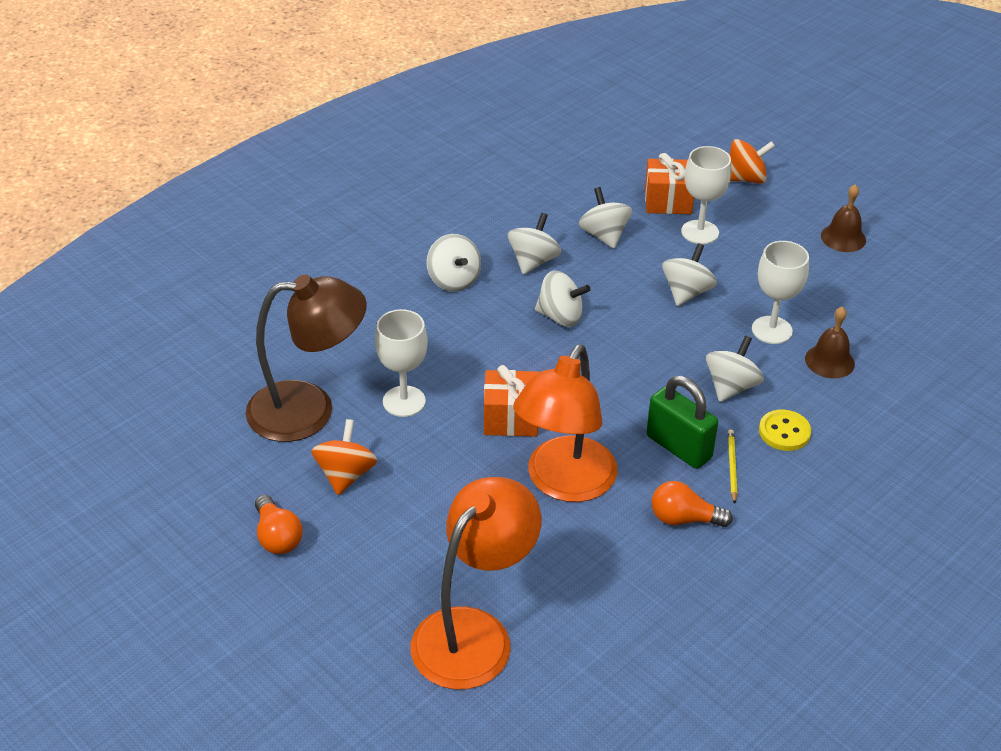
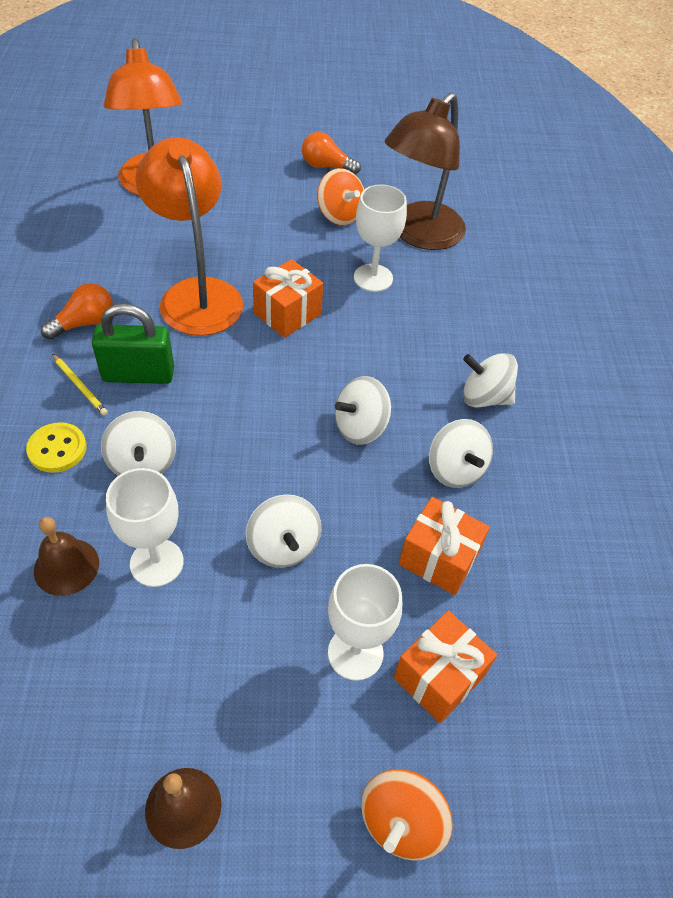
camera: 130 degrees right, 10 degrees up
(604, 235) = (439, 558): white spinning top -> orange gift

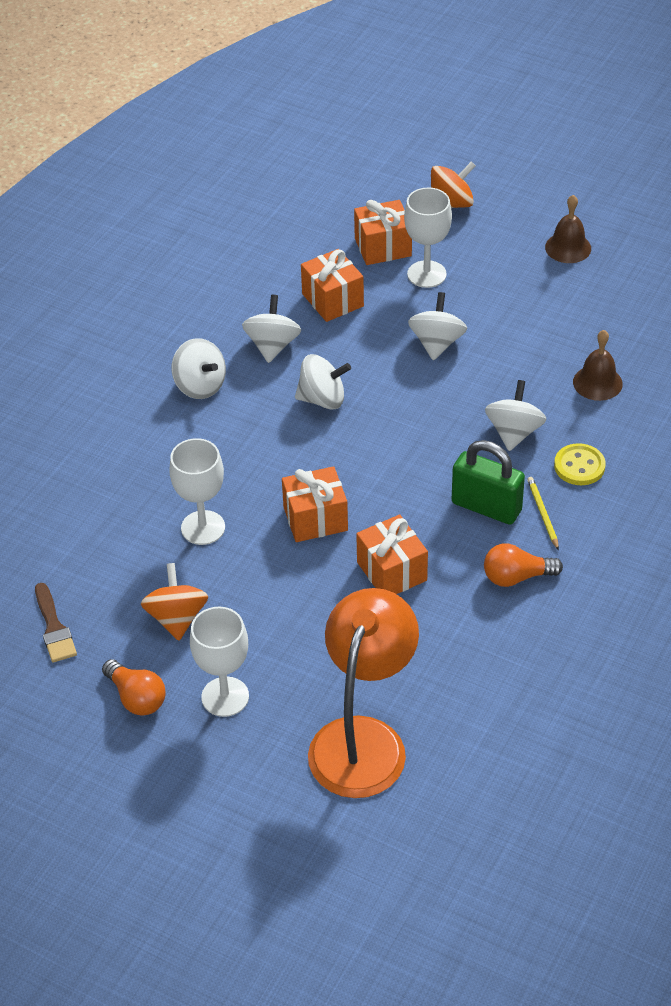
camera: 145 degrees left, 5 degrees down
(156, 562) = (532, 363): white goblet -> white goblet (225, 697)
(197, 294) = (391, 571): orange lamp -> orange gift
(417, 186) = (54, 628): none -> brown brush
(419, 235) = (111, 561): brown lamp -> none

